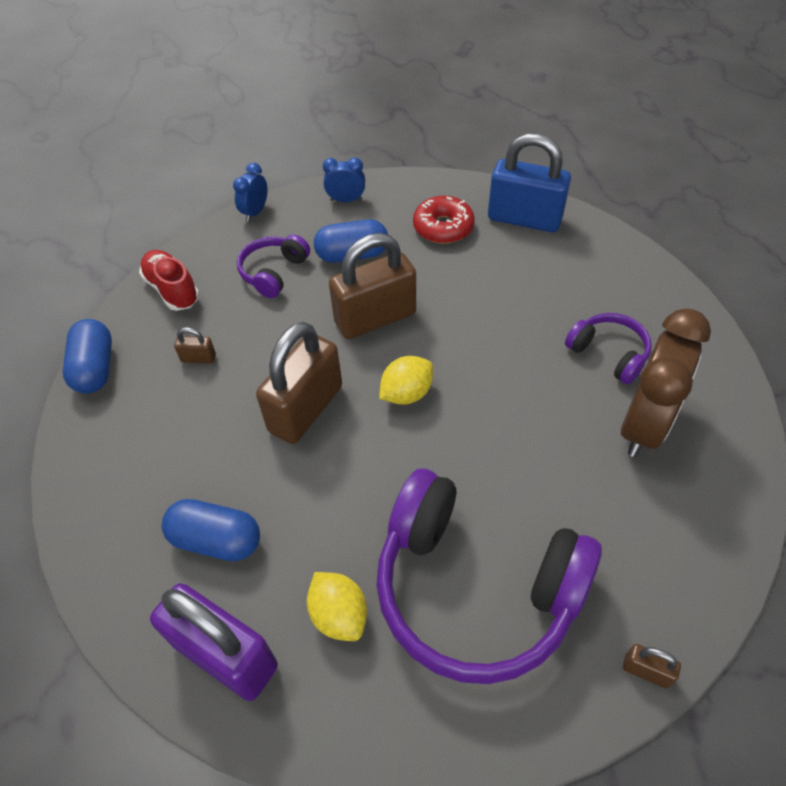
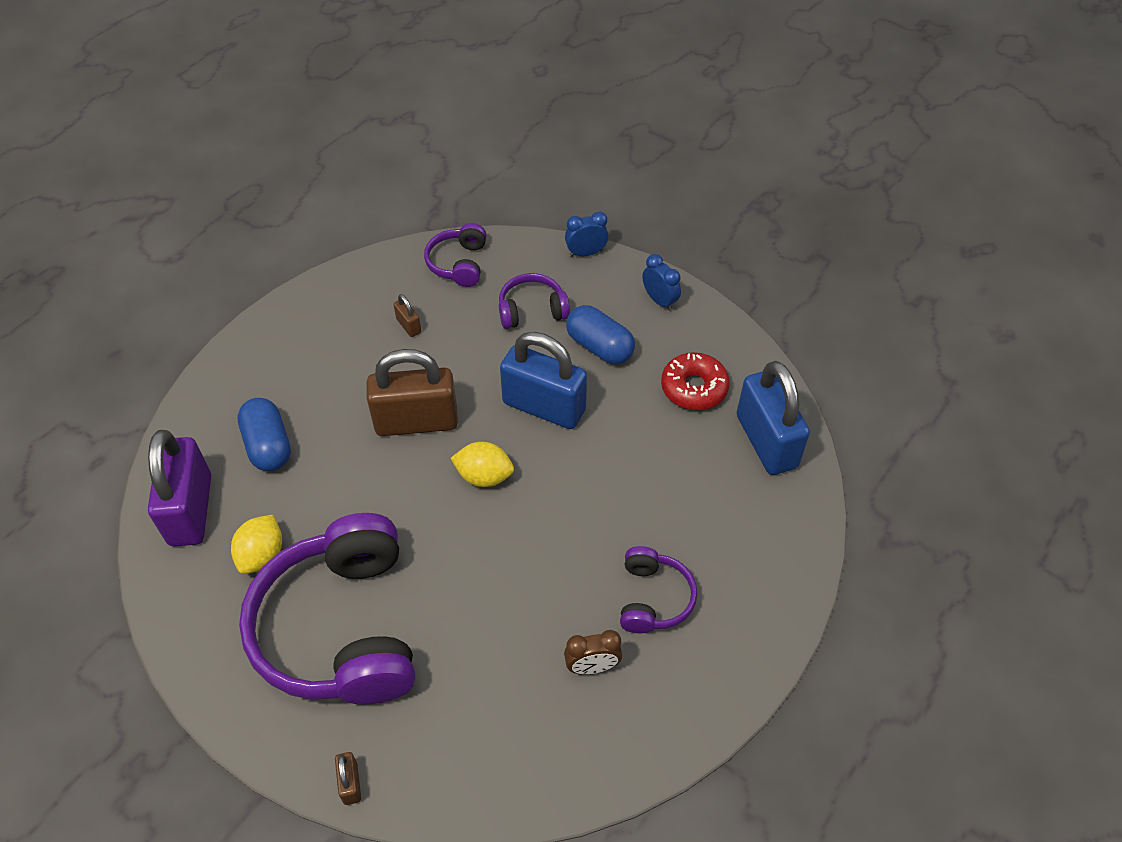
camera: 50 degrees right, 0 degrees up
(95, 368) = (351, 276): blue capsule -> none
(172, 290) = (458, 263): red shoe -> purple headphones
(375, 318) = (544, 407): brown padlock -> blue padlock
(643, 425) = (592, 667): brown clock -> brown clock, size x0.48

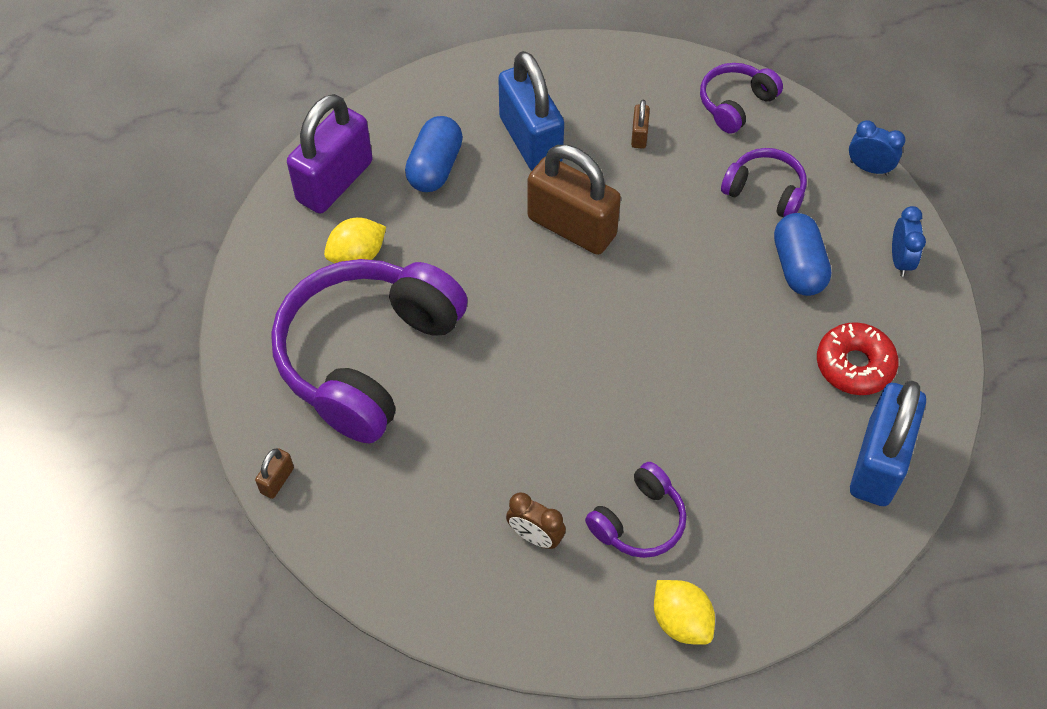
camera: 40 degrees right, 5 degrees up
(484, 476) = (587, 314): yellow lemon -> yellow lemon (681, 621)
(544, 407) = (695, 288): blue padlock -> blue padlock (530, 140)

